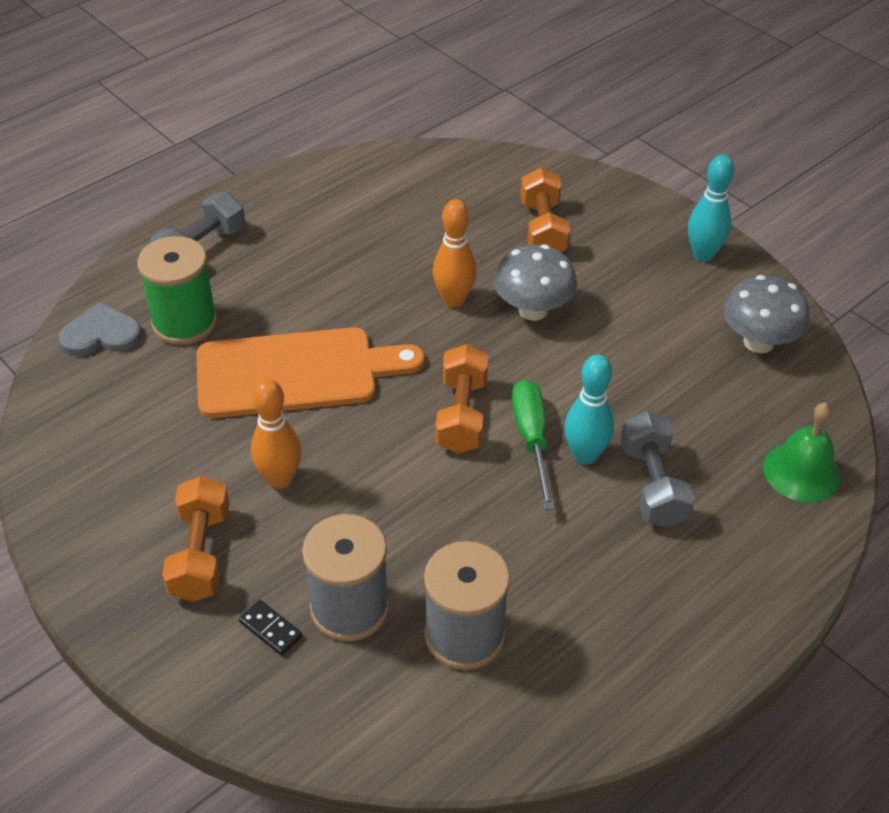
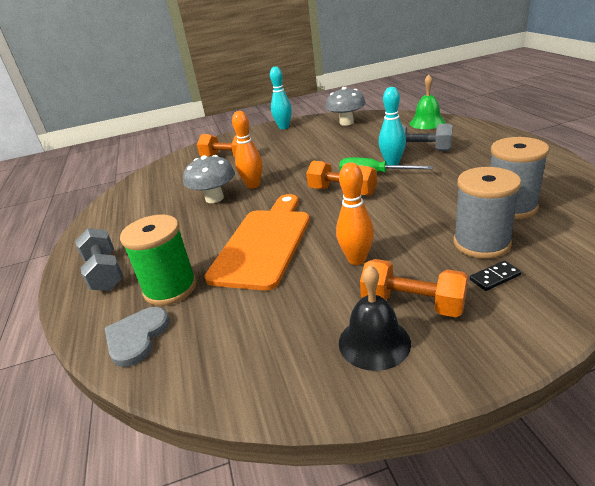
camera: 60 degrees left, 15 degrees down
(130, 533) = (374, 342): none -> black bell
(533, 310) = (281, 166): grey mushroom -> grey mushroom (214, 198)

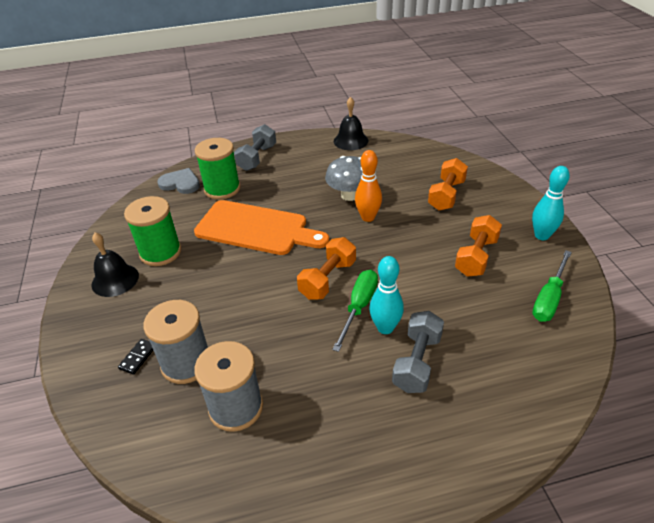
camera: 90 degrees right, 10 degrees up
(104, 273) = (257, 158): grey dumbbell -> grey dumbbell turned 45 degrees counterclockwise
(107, 211) = (350, 141): none -> black bell
(309, 311) = (160, 252): none -> green spool
(346, 122) = (549, 298): grey mushroom -> green screwdriver
(356, 259) = (206, 279): orange bowling pin -> none
(412, 304) = (138, 303): orange dumbbell -> orange dumbbell (476, 257)
(427, 122) = (530, 393): green bell -> none
(494, 277) = (138, 357): black domino -> black domino turned 45 degrees clockwise

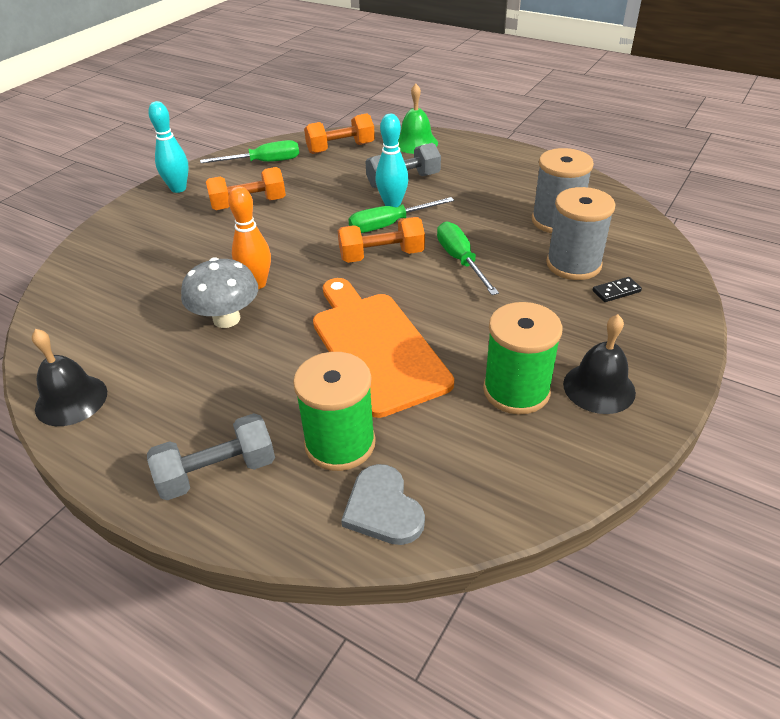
camera: 135 degrees left, 0 degrees up
(272, 311) = (460, 260): none -> green screwdriver
(446, 195) = (156, 257): orange dumbbell -> orange dumbbell (340, 148)
(488, 431) = (416, 143): none -> green bell

